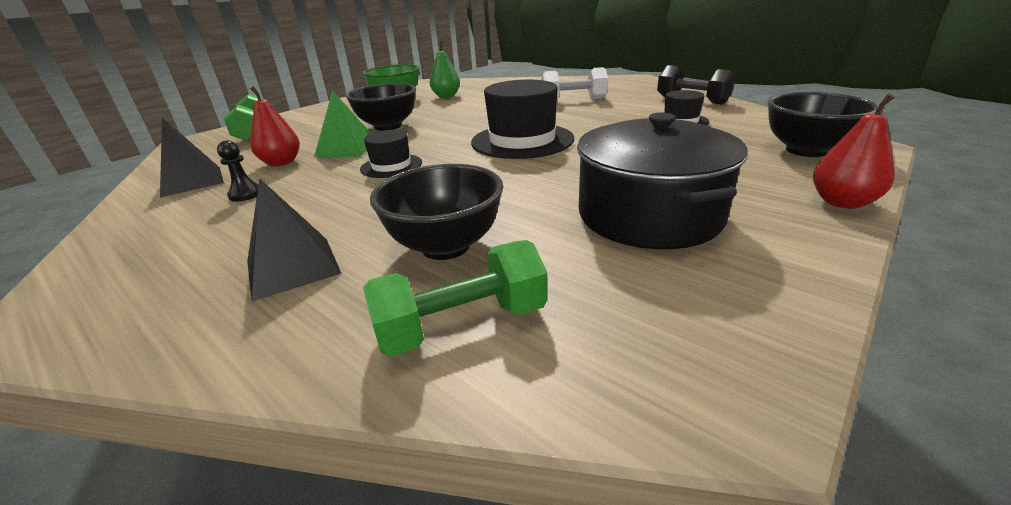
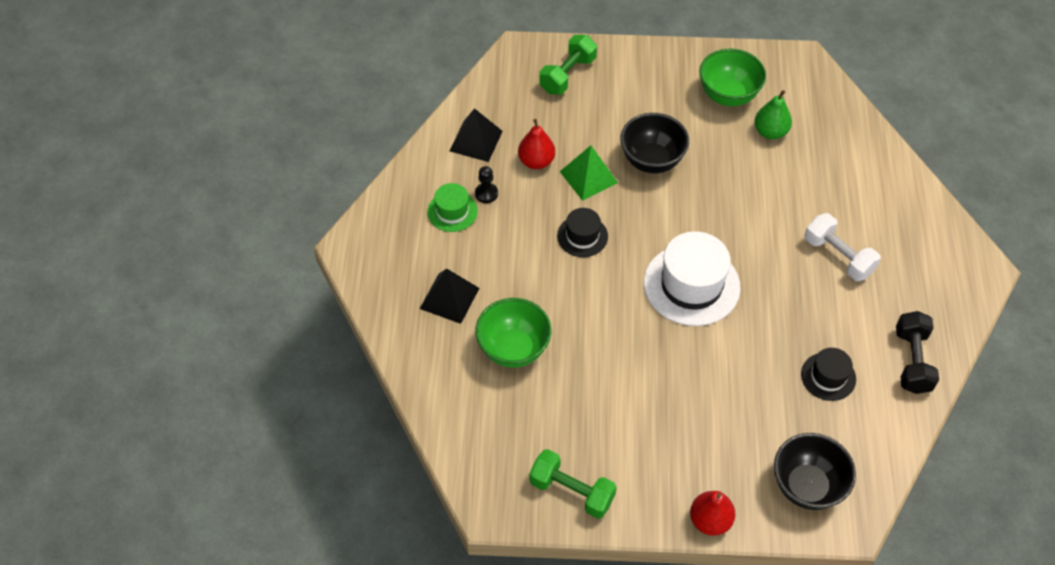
camera: 50 degrees right, 25 degrees up
(211, 220) = (452, 211): none -> green hat
(445, 246) = (513, 349): black bowl -> green bowl
(462, 324) = (465, 399): green dumbbell -> green dumbbell (572, 491)
(522, 140) = (691, 285): black hat -> white hat
(649, 215) = (618, 426): black pot -> none

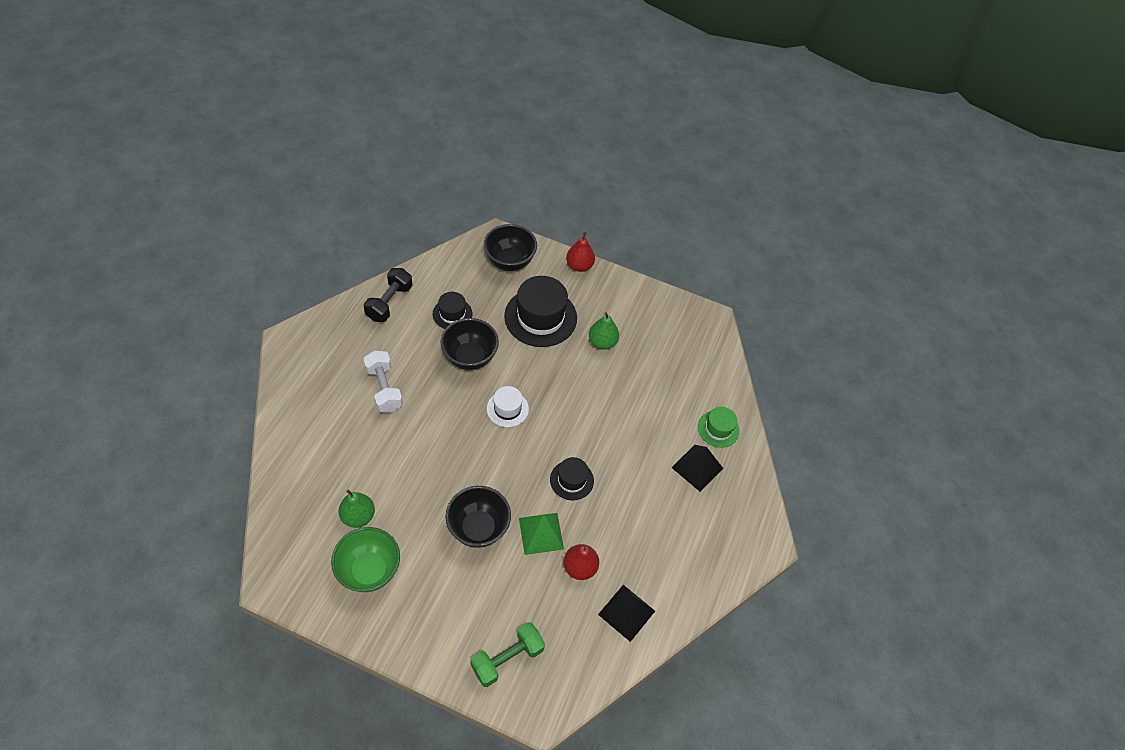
camera: 165 degrees left, 0 degrees up
(452, 211) = (671, 545): green hat -> green hat (718, 429)
(486, 193) = (636, 551): black pawn -> none
(513, 349) = (661, 411): green bowl -> none
(572, 491) = (657, 310): green dumbbell -> none
(623, 412) = (602, 342): none -> green pear
(691, 285) = (507, 409): white hat -> white hat, size x0.54
(718, 416) = (540, 317): none -> black hat
(770, 328) = (470, 357): none -> black bowl

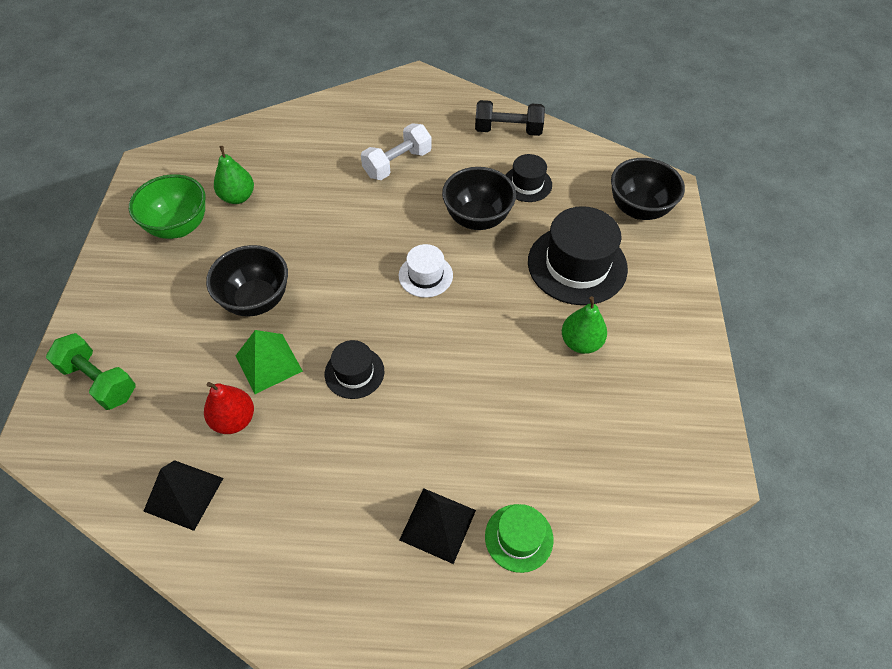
camera: 75 degrees right, 0 degrees up
(579, 266) = (686, 279): red pear -> none

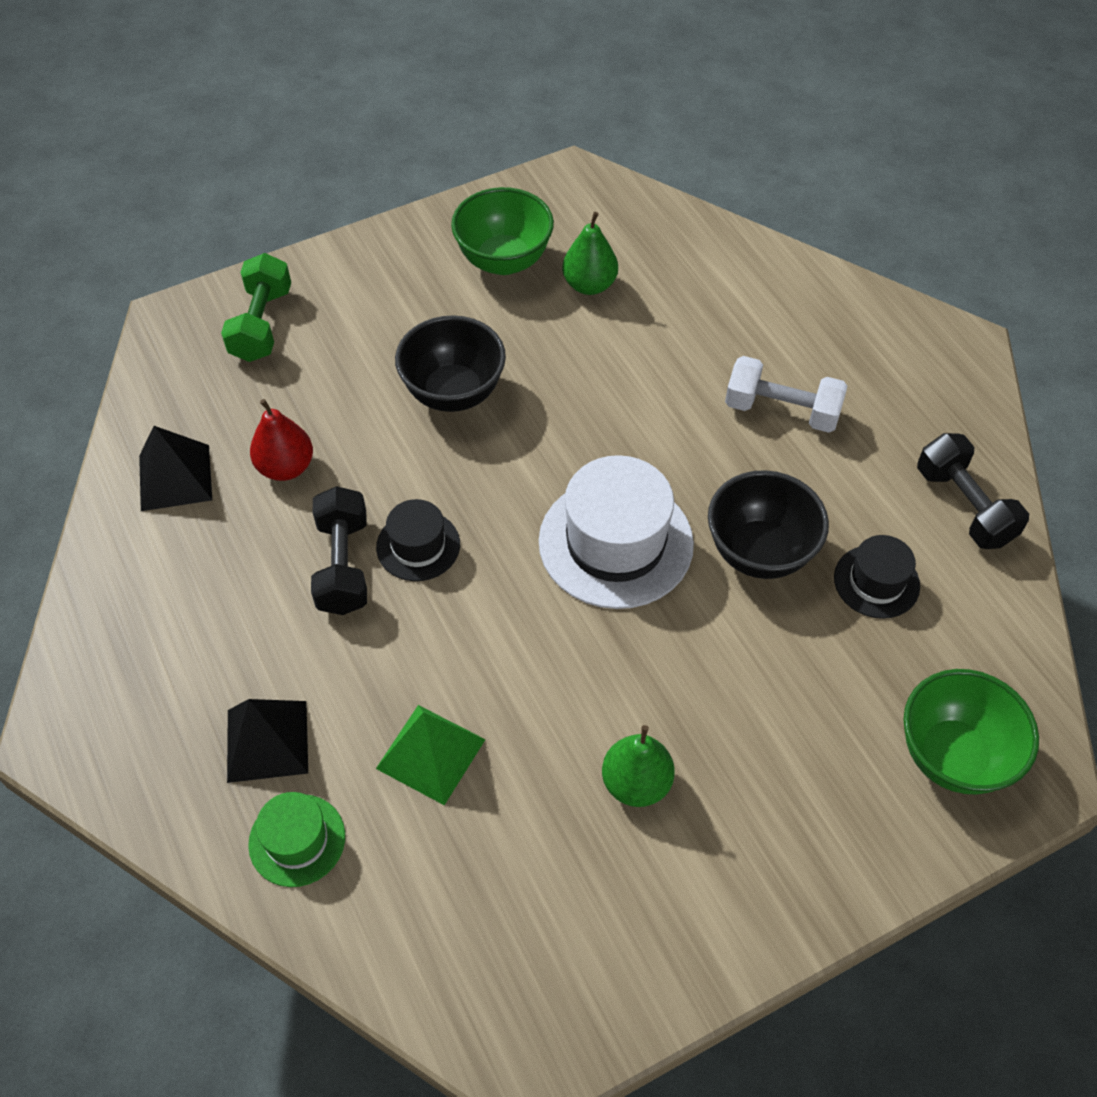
camera: 60 degrees right, 0 degrees up
(268, 363) = (377, 455): green pyramid -> green pyramid (431, 753)
(337, 421) = (343, 565): none -> black dumbbell
(425, 275) = (615, 542): white hat -> white hat, size x1.85
(577, 265) = (772, 717): black hat -> none
(638, 209) = (953, 755): black bowl -> green bowl

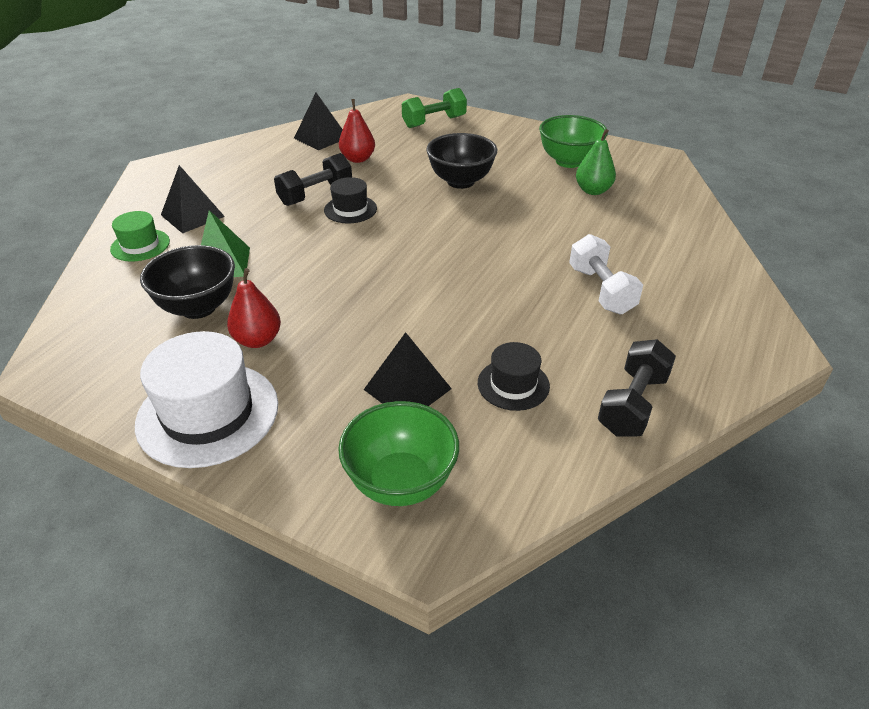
camera: 55 degrees right, 15 degrees down
(615, 542) = (422, 268): white hat -> white hat (208, 413)
(636, 783) = (258, 340): green pear -> red pear
(759, 552) = (478, 323): black bowl -> black bowl (198, 307)
(823, 677) = (407, 389): none -> black pyramid

